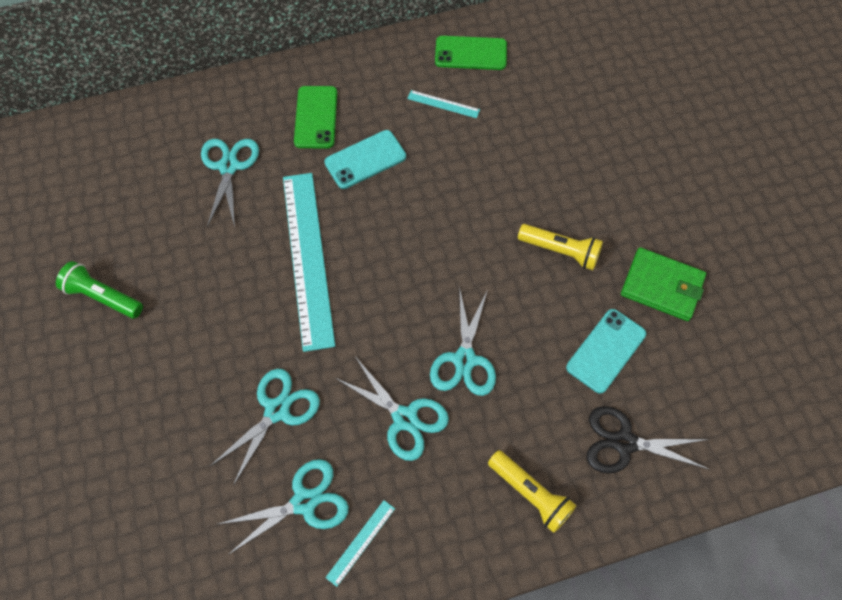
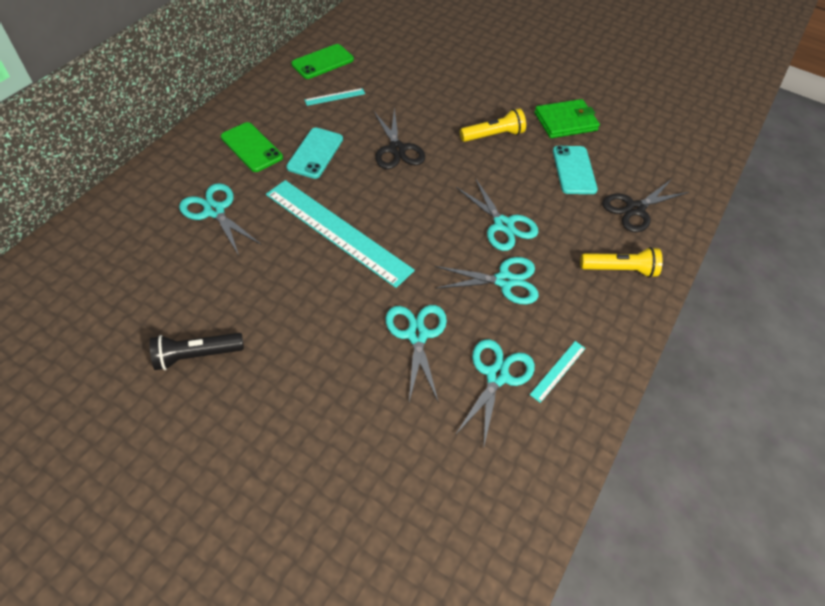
camera: 45 degrees left, 10 degrees down
(103, 297) = (196, 355): green flashlight -> black flashlight
(361, 542) = (558, 371): turquoise ruler -> turquoise ruler turned 45 degrees clockwise
(445, 204) = (397, 149): none -> black scissors

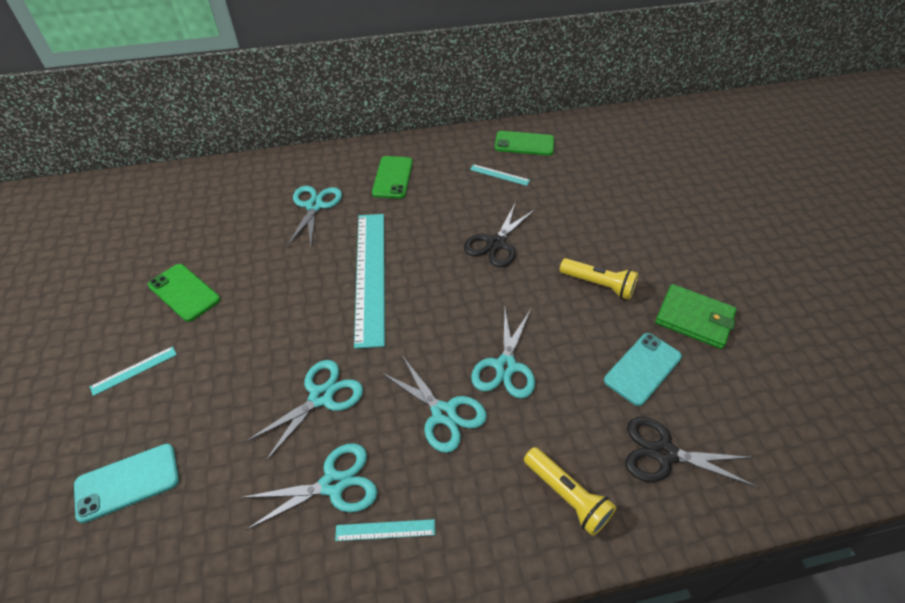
camera: 50 degrees right, 5 degrees down
(196, 355) = (184, 292): black flashlight -> green phone
(244, 441) = (134, 370): none -> turquoise ruler
(315, 153) = (430, 208): turquoise phone -> turquoise phone (127, 482)

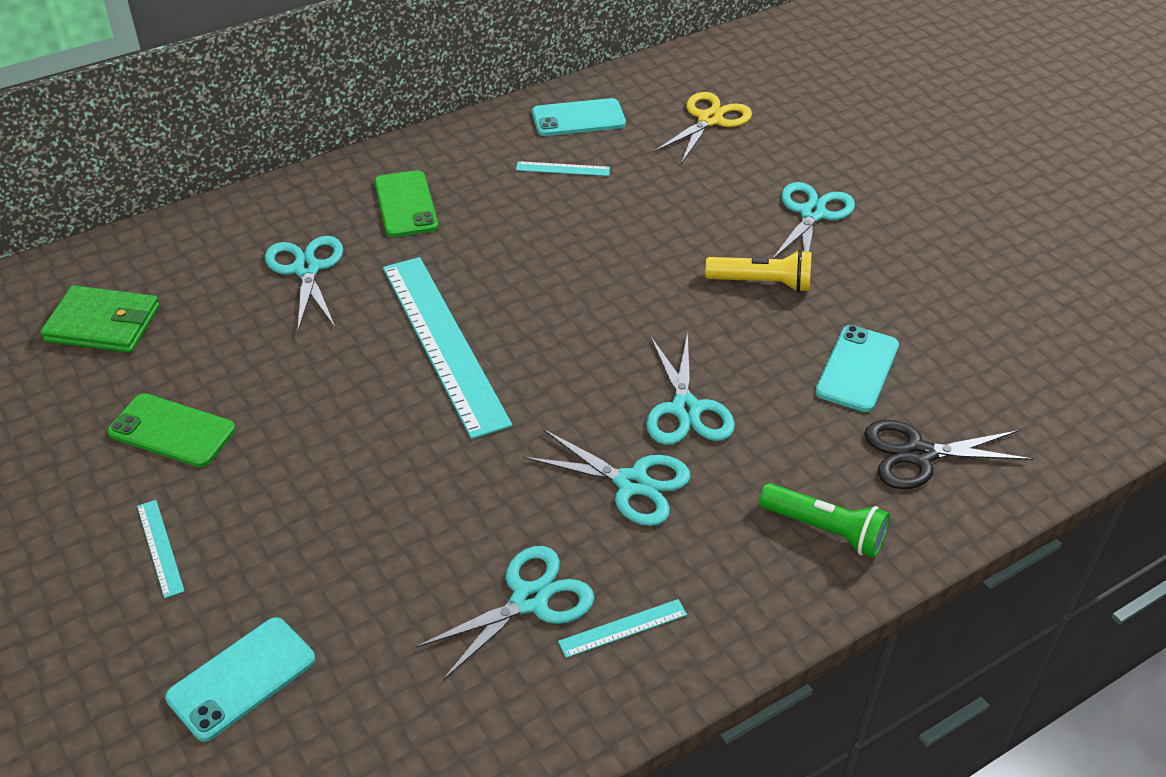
camera: 20 degrees left, 5 degrees down
(134, 370) = (160, 547): turquoise ruler -> turquoise ruler turned 60 degrees counterclockwise
(321, 397) = (457, 507): turquoise scissors -> turquoise scissors (812, 214)
(495, 243) = (601, 262): black scissors -> none
(524, 144) = (578, 118): green phone -> turquoise phone
(567, 496) = (825, 530): yellow flashlight -> green flashlight
(610, 161) = (710, 120): none -> yellow scissors
(694, 318) = (897, 296): green wallet -> green wallet (103, 324)

